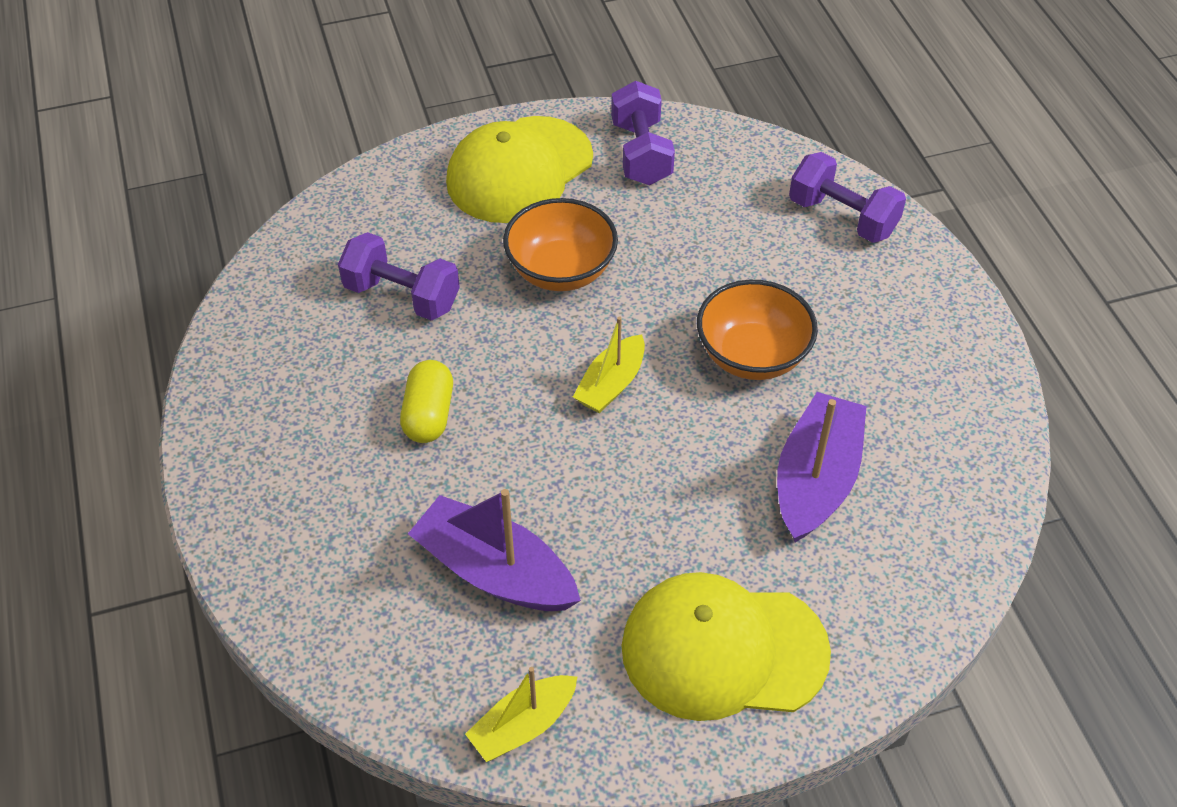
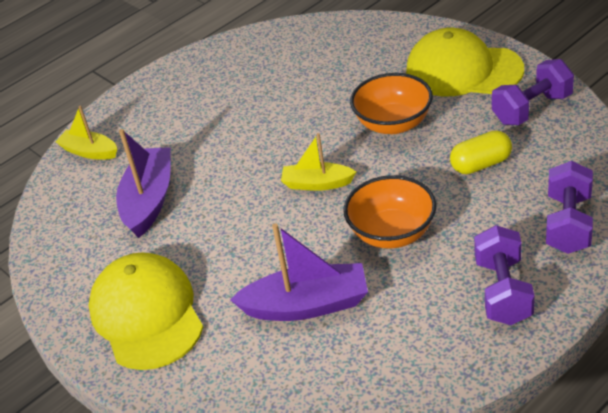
camera: 70 degrees right, 10 degrees down
(402, 296) = (320, 78): purple dumbbell -> purple dumbbell (503, 291)
(429, 415) = (241, 128): yellow capsule -> yellow capsule (481, 164)
(523, 725) = (56, 255): yellow boat -> yellow boat (89, 151)

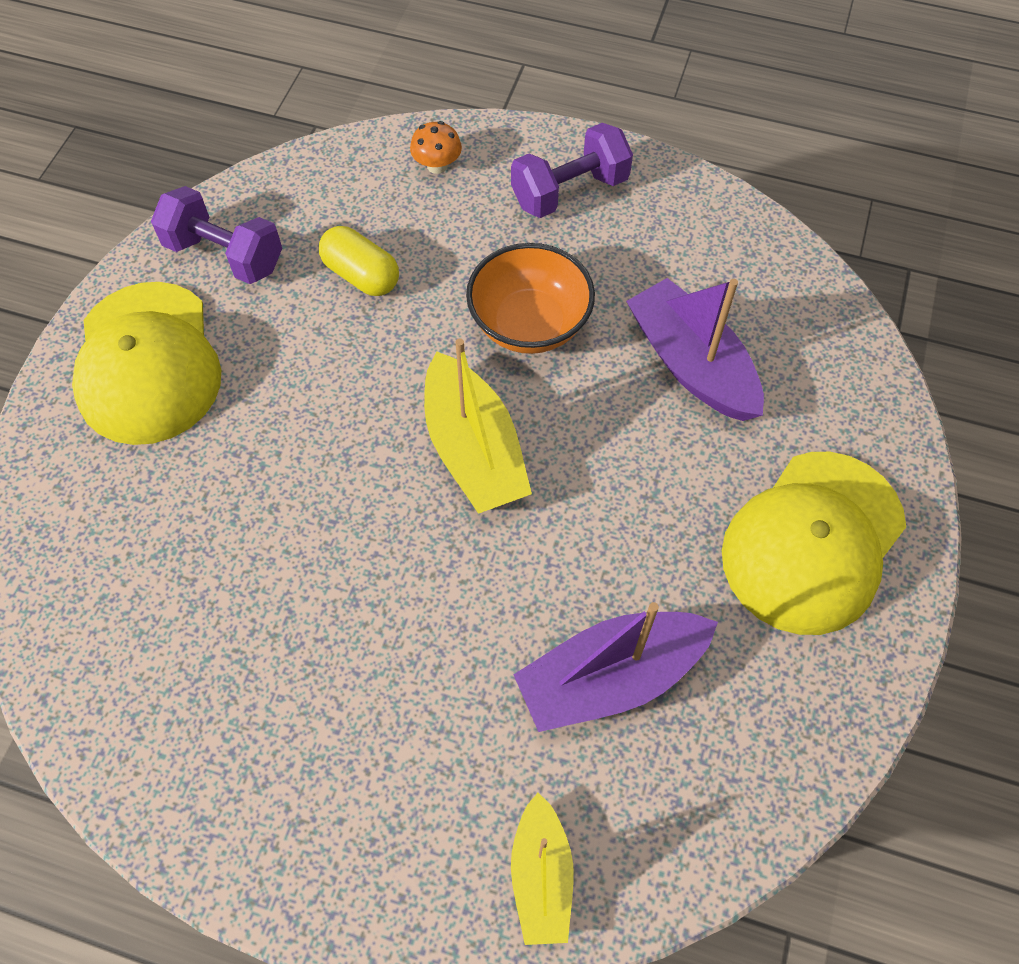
camera: 125 degrees left, 20 degrees up
(317, 183) = (473, 450): yellow boat -> yellow boat, size x1.60
(393, 124) = (306, 407): orange bowl -> none
(568, 224) = (437, 165): purple dumbbell -> orange mushroom

